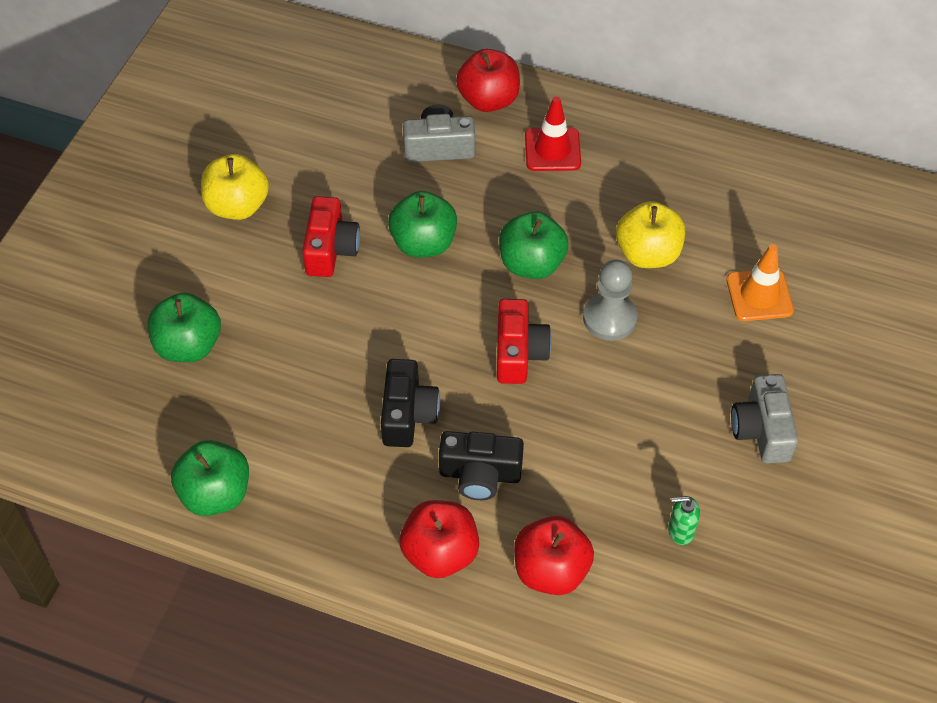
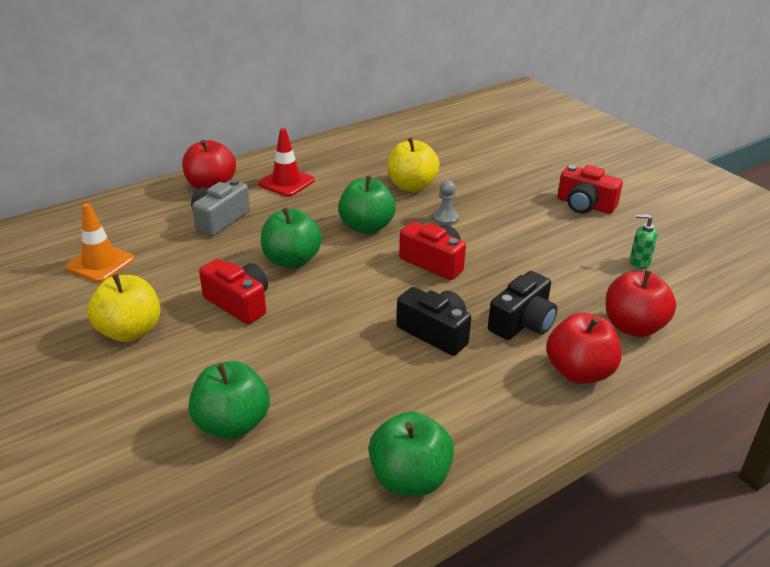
camera: 55 degrees left, 20 degrees down
(609, 318) = (445, 218): grey pawn -> grey pawn, size x0.62
(680, 531) = (639, 262): green soap dispenser -> green soap dispenser turned 75 degrees clockwise
(759, 295) = (485, 166): orange traffic cone -> orange traffic cone (100, 263)
(761, 430) = (585, 205): grey camera -> red camera

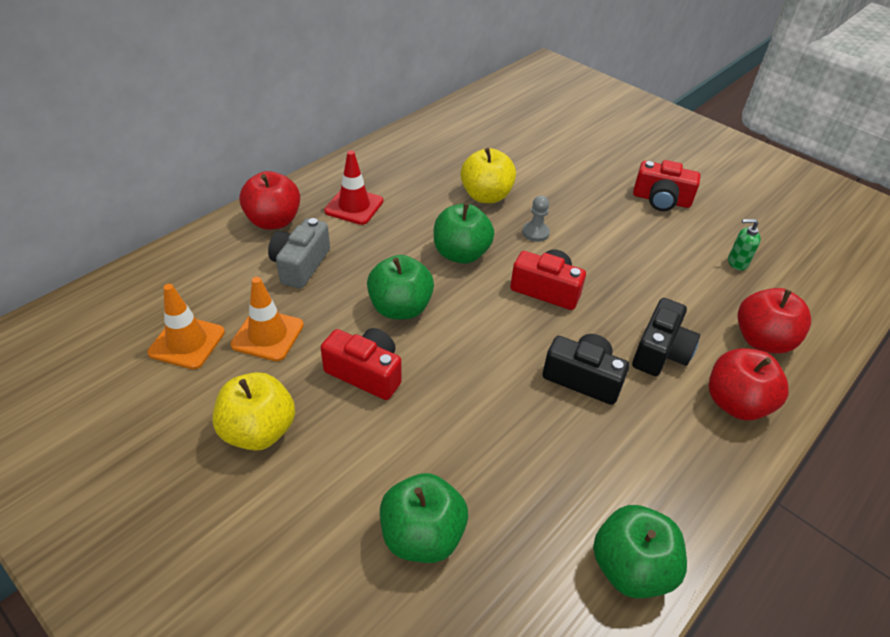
camera: 15 degrees left, 10 degrees up
(168, 266) = (268, 335): none -> orange traffic cone

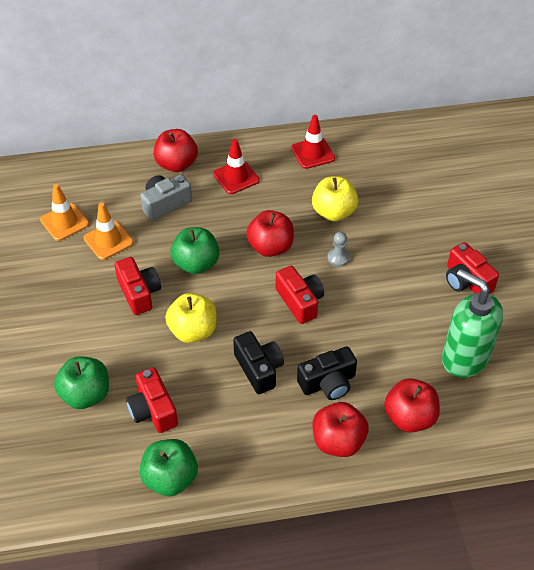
camera: 40 degrees right, 5 degrees up
(259, 431) = (58, 293): yellow apple -> yellow apple (193, 331)
(409, 155) = (313, 153): none -> red traffic cone
(461, 254) = (270, 247): green apple -> red apple
(523, 498) = (153, 410): none -> red camera
(737, 263) = (464, 358): green soap dispenser -> green soap dispenser, size x2.47

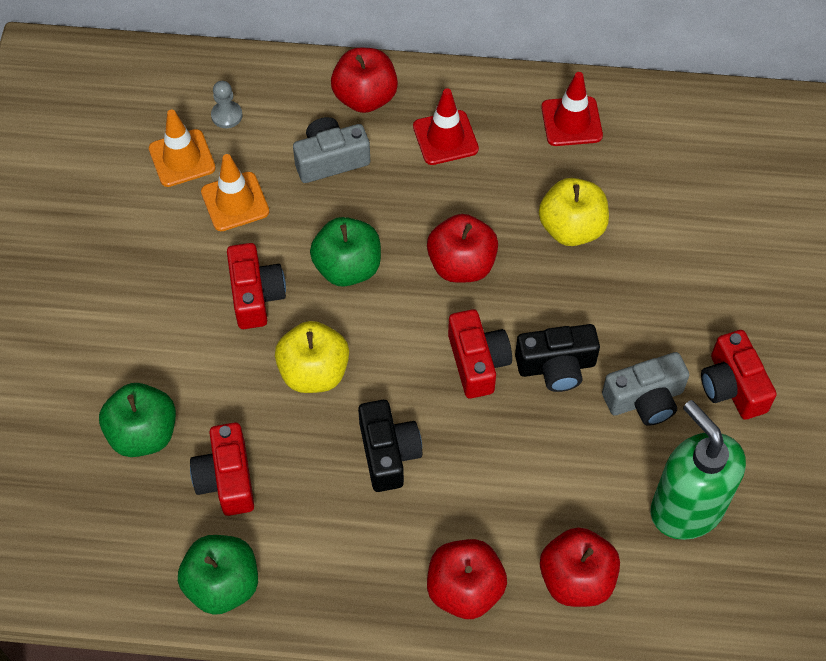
camera: 15 degrees right, 10 degrees up
(328, 383) = (478, 498): black camera -> black camera (556, 366)
(338, 258) = (555, 305): grey pawn -> grey pawn (227, 115)
(415, 300) = (645, 399): none -> grey camera

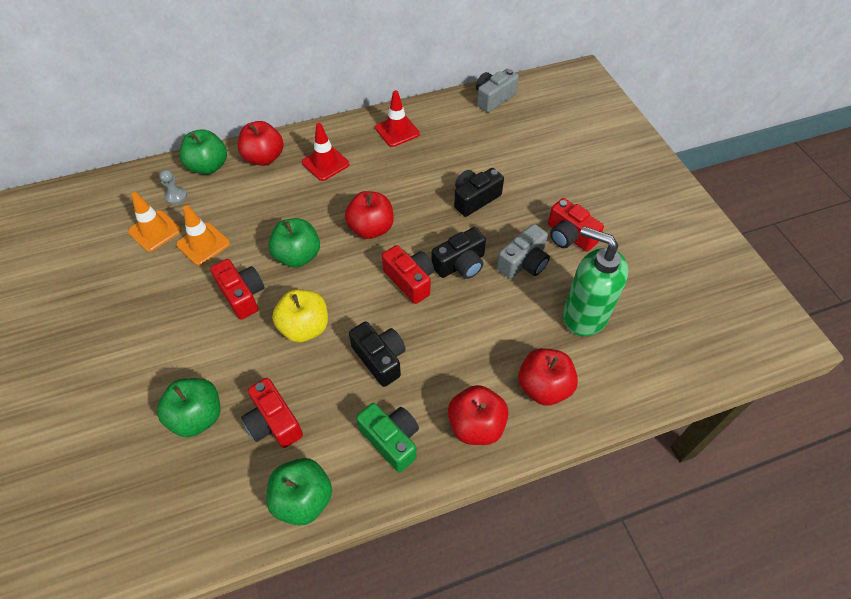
camera: 25 degrees left, 5 degrees down
(286, 84) = (208, 166): none -> green apple
(331, 160) = (258, 199): grey camera -> grey camera (493, 98)
(354, 561) = (391, 440): none -> green camera
(571, 228) = (427, 186): yellow apple -> none
(628, 275) = (475, 199): none -> black camera

